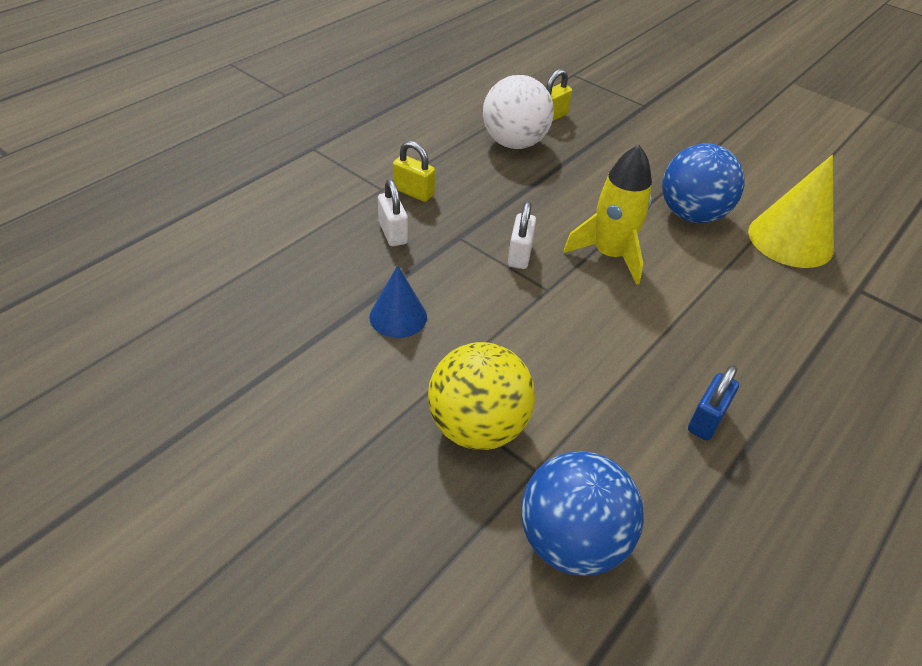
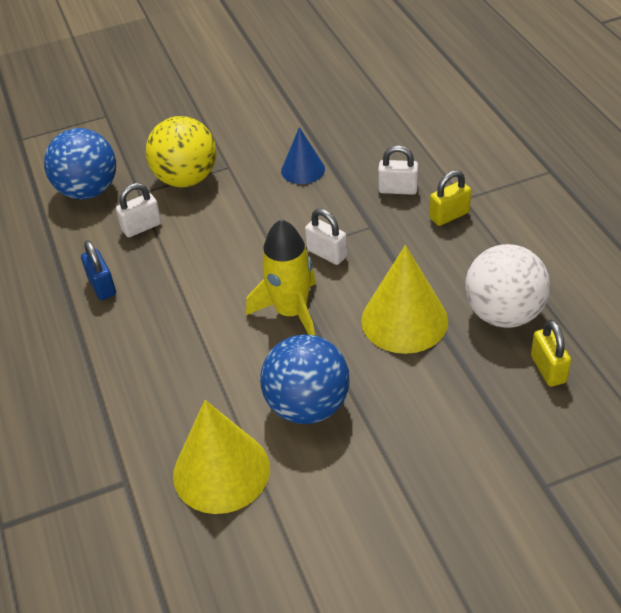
camera: 125 degrees right, 0 degrees up
(562, 188) = (404, 320): none -> yellow cone
(592, 431) = (142, 227): none -> white padlock

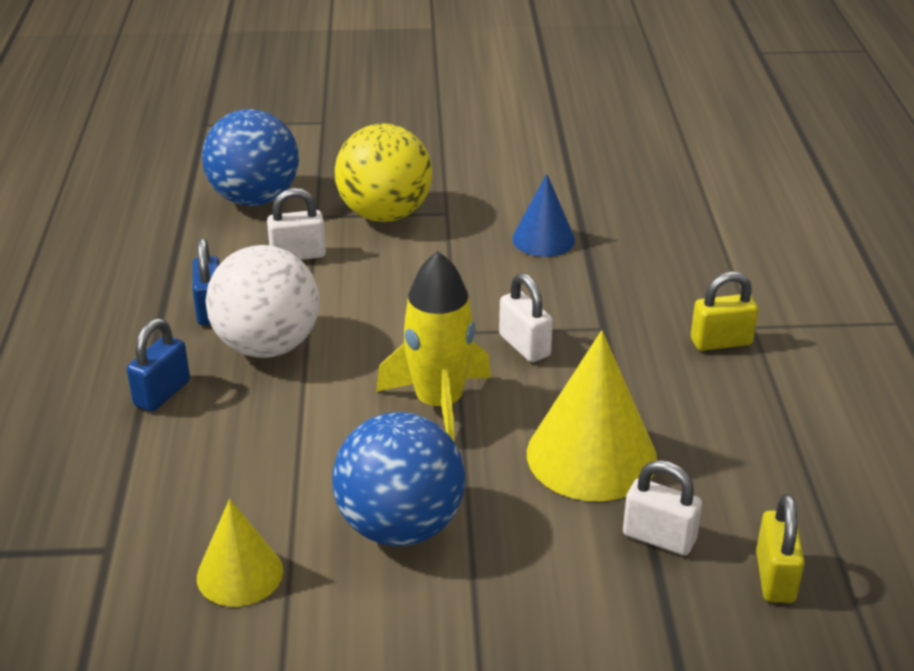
camera: 15 degrees right, 10 degrees down
(101, 359) = (162, 393): none -> blue padlock
(221, 471) = (240, 573): yellow cone -> yellow cone, size x0.60
(398, 189) = (663, 293): white padlock -> white padlock (659, 538)
(503, 314) = (741, 486): white ball -> white ball (267, 346)

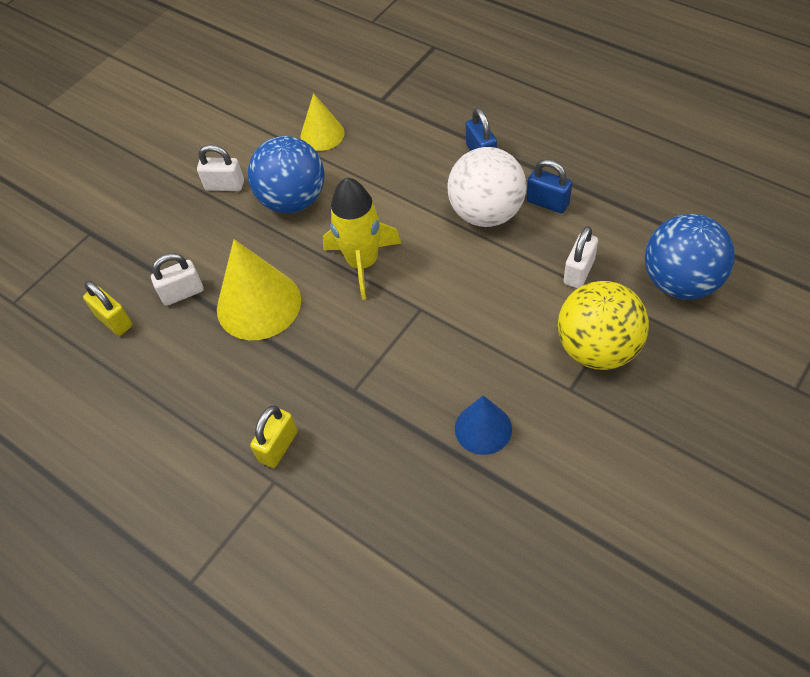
camera: 135 degrees right, 20 degrees up
(524, 346) = (374, 335): white padlock -> white padlock (224, 185)

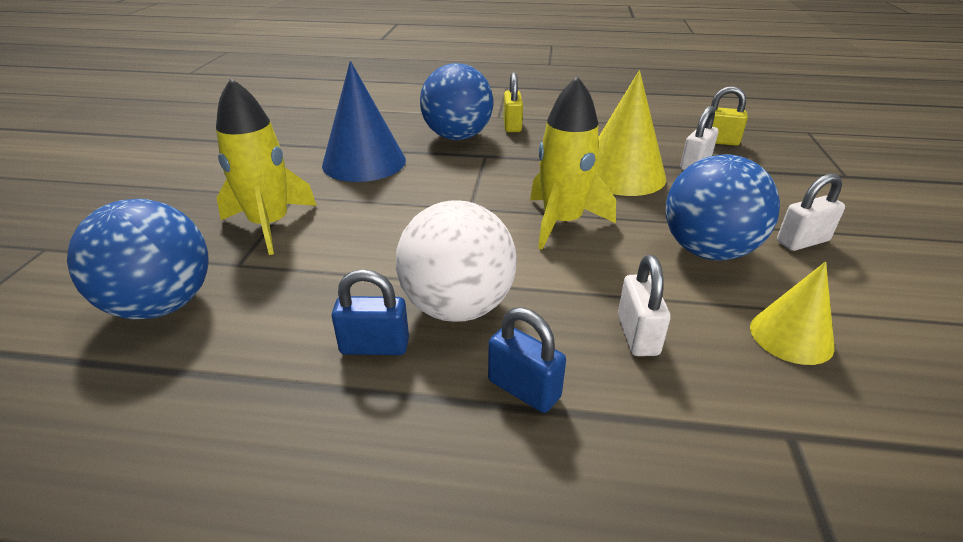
camera: 145 degrees right, 20 degrees down
(356, 446) = (457, 137): none -> blue ball
(483, 428) = (364, 162): blue cone -> blue cone, size x1.68
(579, 271) = (305, 279): white padlock -> white padlock (637, 335)
(597, 348) = (270, 225): yellow ball -> yellow rocket

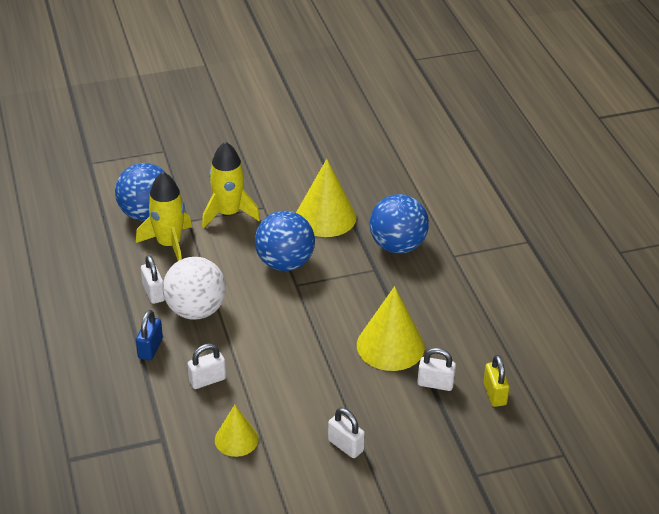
camera: 65 degrees right, 5 degrees up
(364, 162) = (325, 217): blue cone -> yellow cone
(374, 346) = (153, 293): blue padlock -> white padlock
(512, 126) = (439, 268): yellow padlock -> none
(562, 222) = (302, 329): yellow rocket -> yellow rocket (169, 244)
(707, 250) = (307, 400): blue ball -> blue ball (285, 263)

